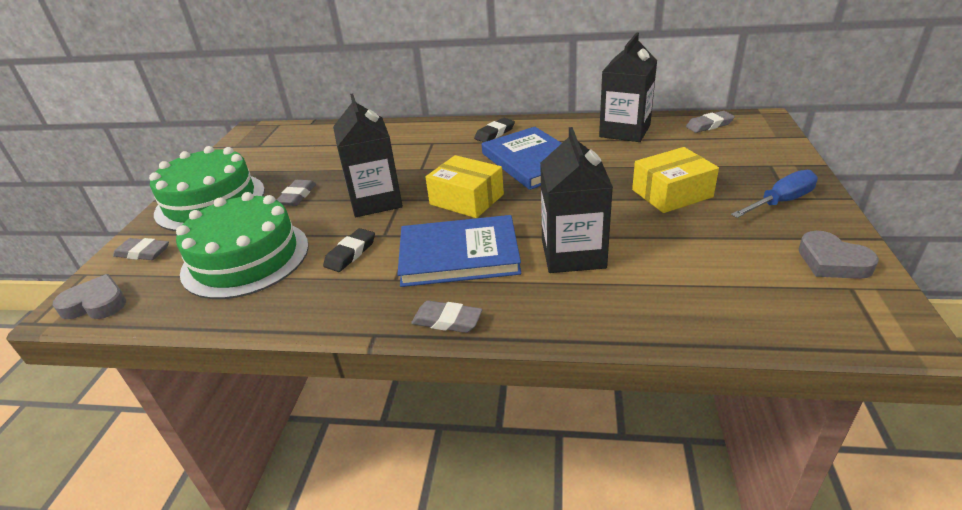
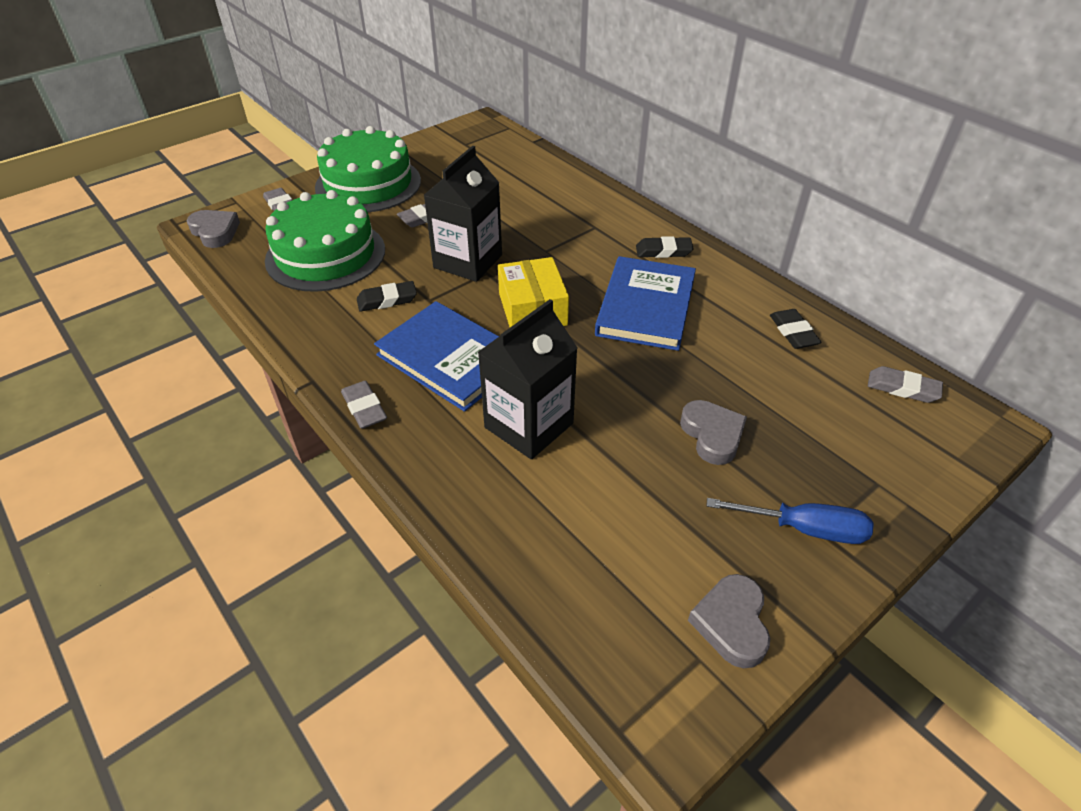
camera: 40 degrees right, 10 degrees up
(624, 131) = (793, 332): black carton -> black eraser
(671, 193) = (712, 435): yellow box -> grey heart

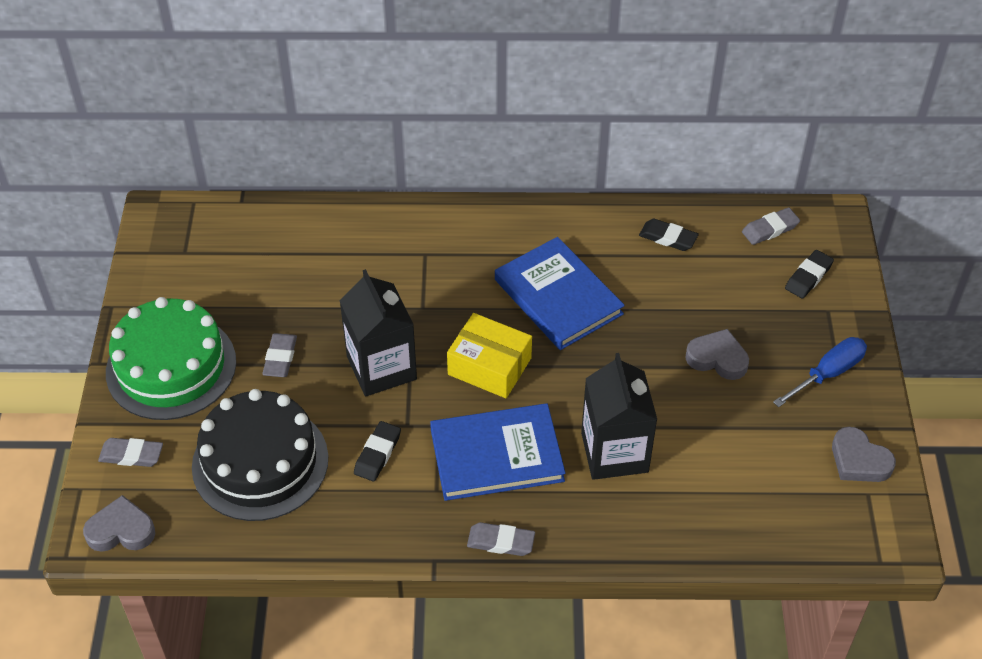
camera: 50 degrees left, 5 degrees up
(325, 255) = (260, 462): green cake -> black cake
(663, 251) = (504, 236): black eraser -> black eraser (808, 277)

